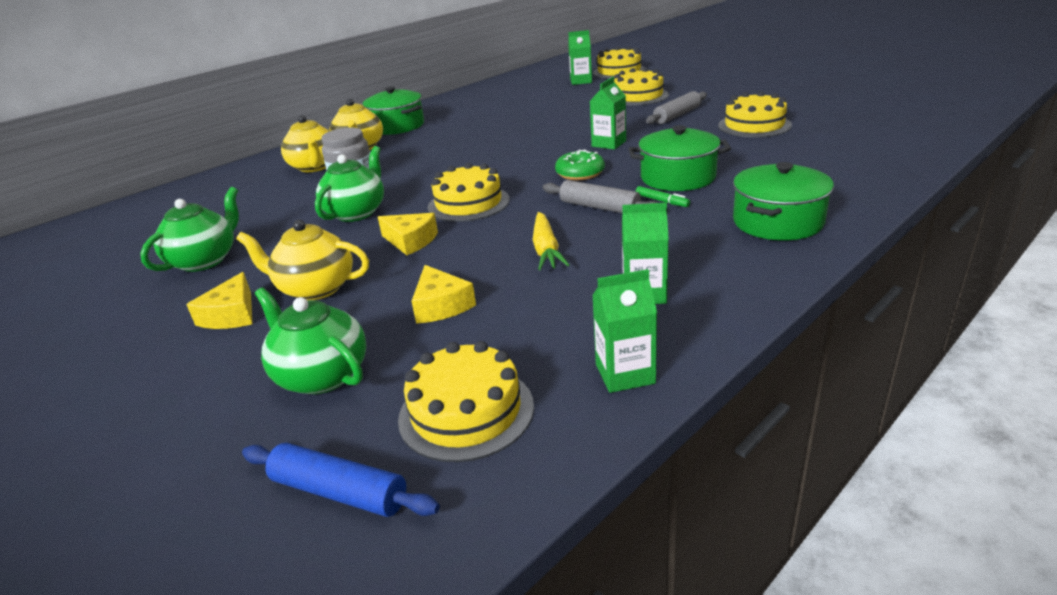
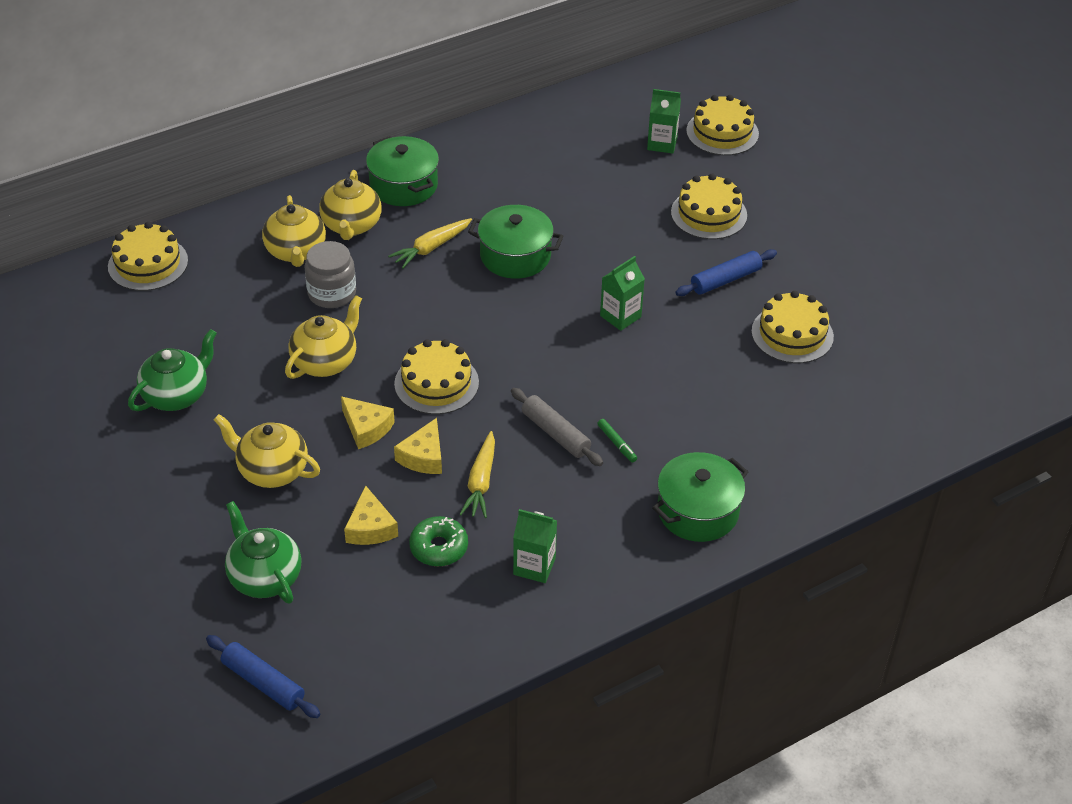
camera: 10 degrees right, 15 degrees up
(231, 315) = (199, 483): yellow cheese -> yellow cheese (423, 456)
(356, 213) = (325, 362): green teapot -> yellow teapot
(431, 145) = (431, 248): none -> yellow carrot
(466, 411) = (358, 643): yellow cake -> yellow cake (148, 263)
(580, 173) = (564, 366): green donut -> green donut (439, 547)
(625, 374) = (479, 644): green carton -> none
(677, 115) = (725, 280): grey rolling pin -> blue rolling pin
(677, 177) = (654, 408): green pot -> green pot (515, 256)

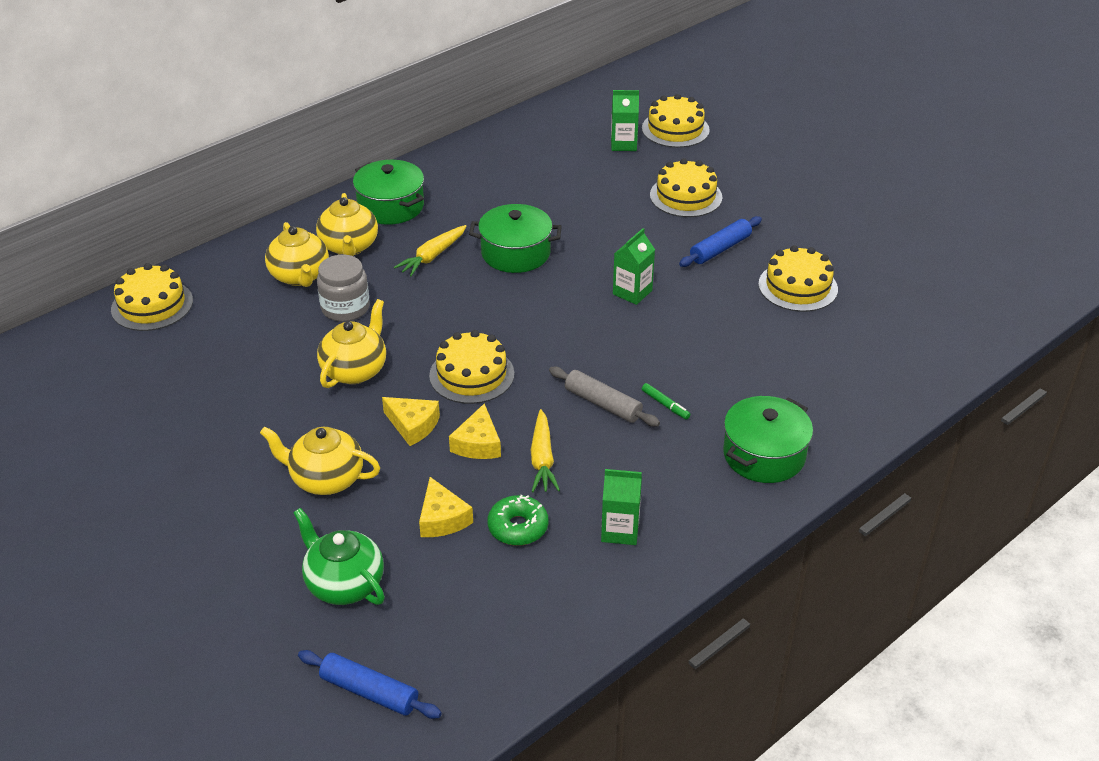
camera: 10 degrees left, 5 degrees down
(176, 395) = (209, 421): green teapot -> none

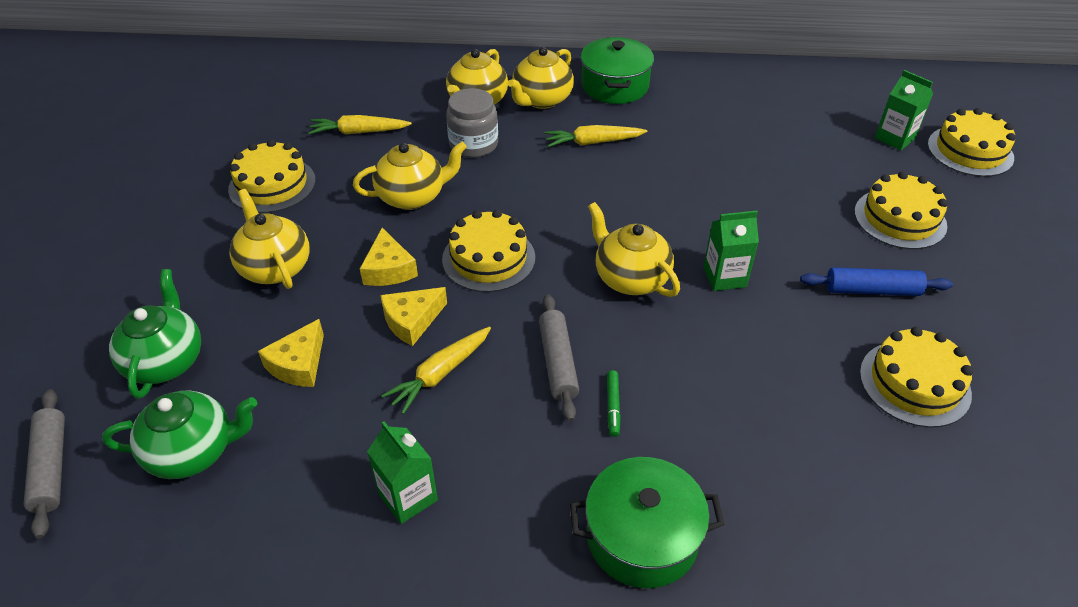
camera: 45 degrees right, 5 degrees up
(152, 305) = (359, 68): yellow cake -> yellow cake (272, 185)
(236, 352) = (358, 132): none -> yellow carrot
(369, 692) = (51, 467): blue rolling pin -> grey rolling pin
(453, 610) = (193, 451): none -> green teapot
(515, 253) = (664, 179): green pot -> none
(518, 527) = (337, 420): green donut -> none
(578, 328) = (630, 278): none -> yellow teapot

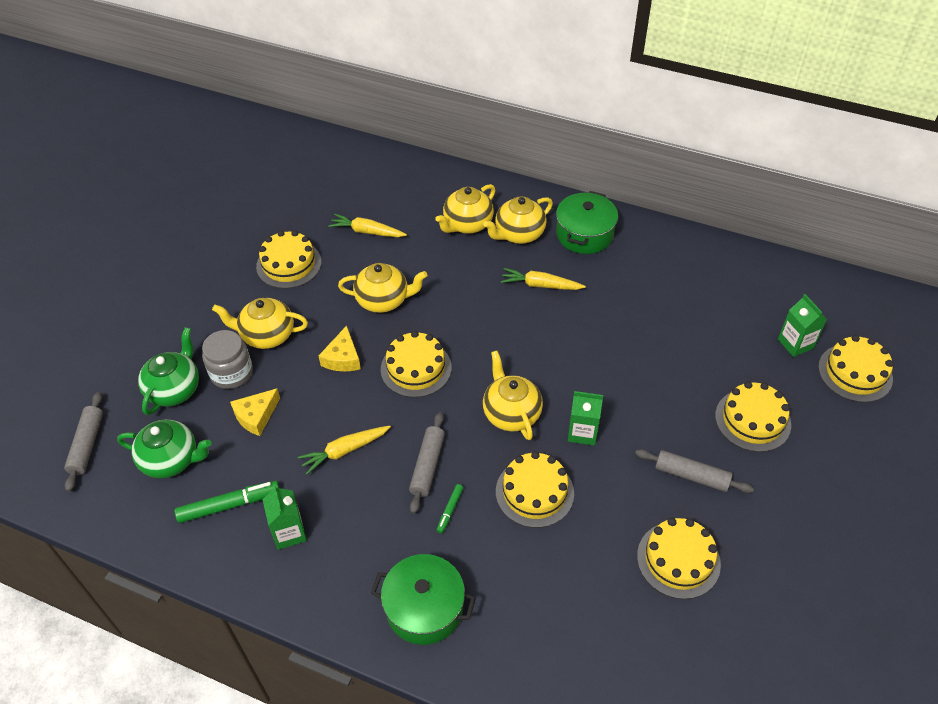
camera: 20 degrees right, 5 degrees up
(275, 267) = (267, 335): yellow teapot -> yellow teapot turned 75 degrees counterclockwise
(304, 486) = (229, 505): none -> green marker
(412, 321) = (342, 404): yellow cheese -> none
(473, 144) = (447, 264): grey jar -> grey jar (231, 373)
(706, 356) = (534, 492): none -> yellow cake
(872, 290) = (691, 476): blue rolling pin -> grey rolling pin

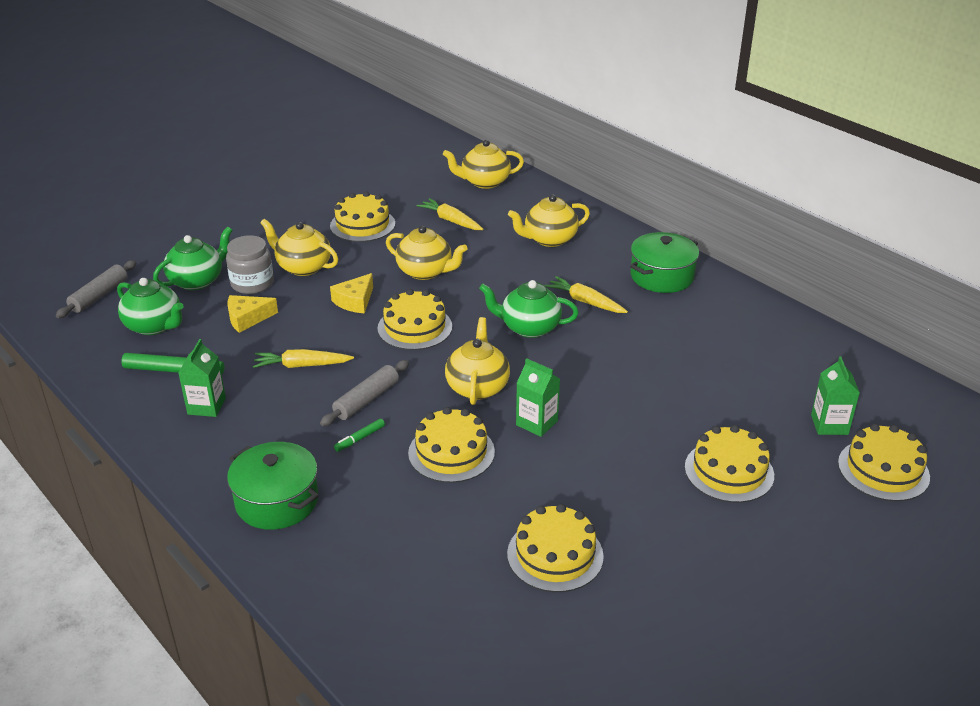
camera: 25 degrees right, 15 degrees down
(512, 331) = (529, 328): none -> green teapot
(519, 234) = (594, 259): yellow teapot -> yellow teapot (484, 182)
(691, 476) = (624, 493): grey rolling pin -> none

